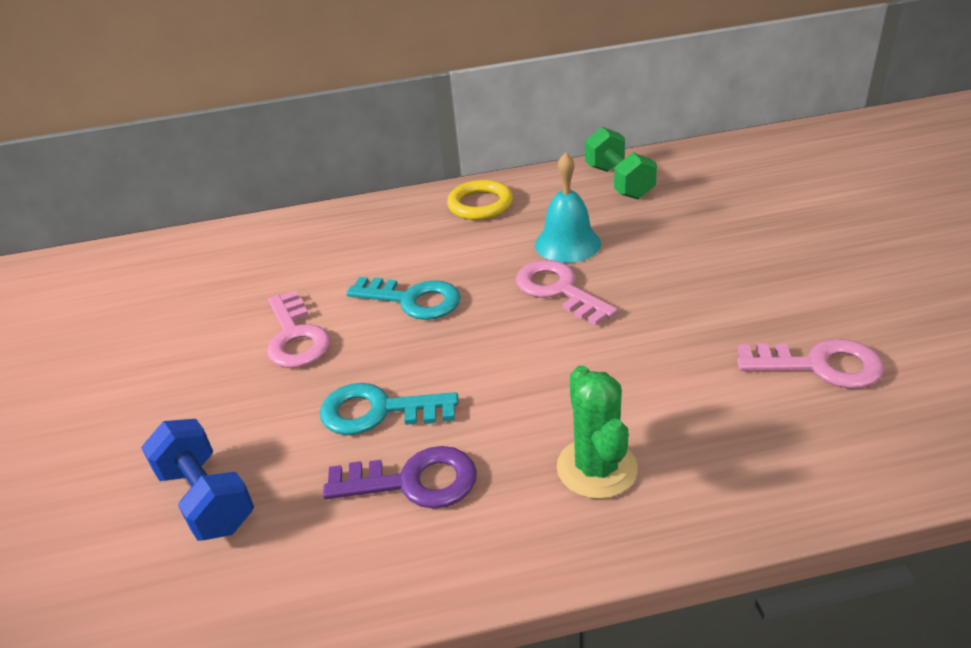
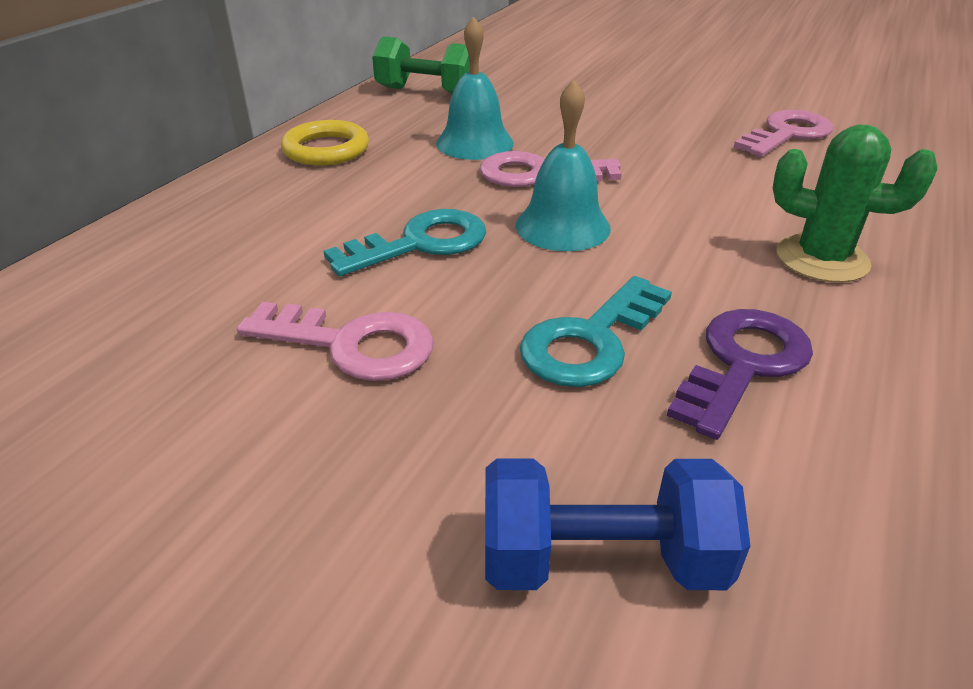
camera: 55 degrees left, 0 degrees up
(497, 336) = (562, 226): none -> turquoise bell

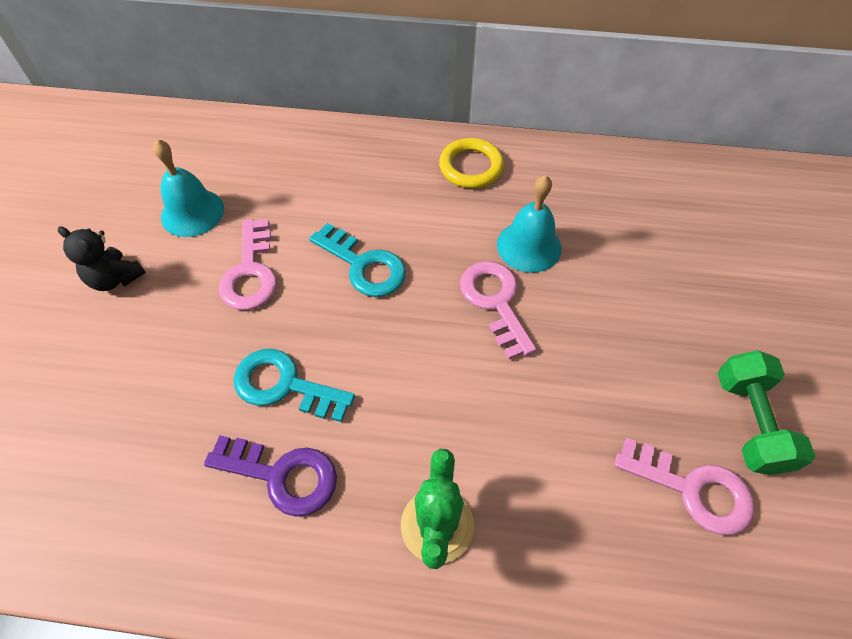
camera: 70 degrees right, 20 degrees up
(213, 536) = (115, 278): none -> black teddy bear
(426, 92) = (612, 182): green dumbbell -> green dumbbell (749, 422)
(562, 226) = (418, 338): turquoise bell -> turquoise bell (192, 212)
(601, 560) = (119, 425): blue dumbbell -> none

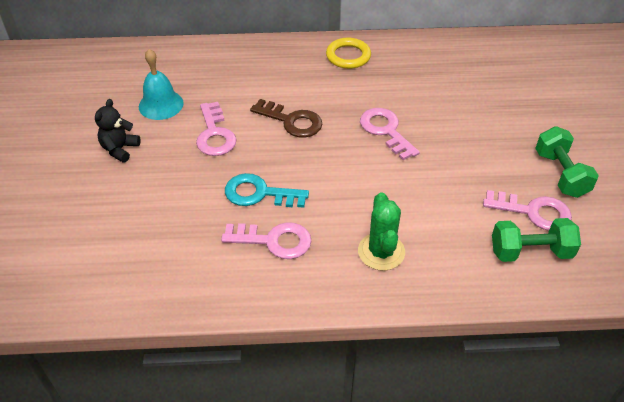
camera: 10 degrees left, 10 degrees down
(115, 278) = (120, 149): black teddy bear -> black teddy bear turned 90 degrees clockwise
(282, 475) = (274, 241): purple key -> pink key
(364, 266) = (292, 121): turquoise key -> brown key
(529, 246) = (399, 97): turquoise bell -> none
(674, 568) = (530, 252): none -> green dumbbell

